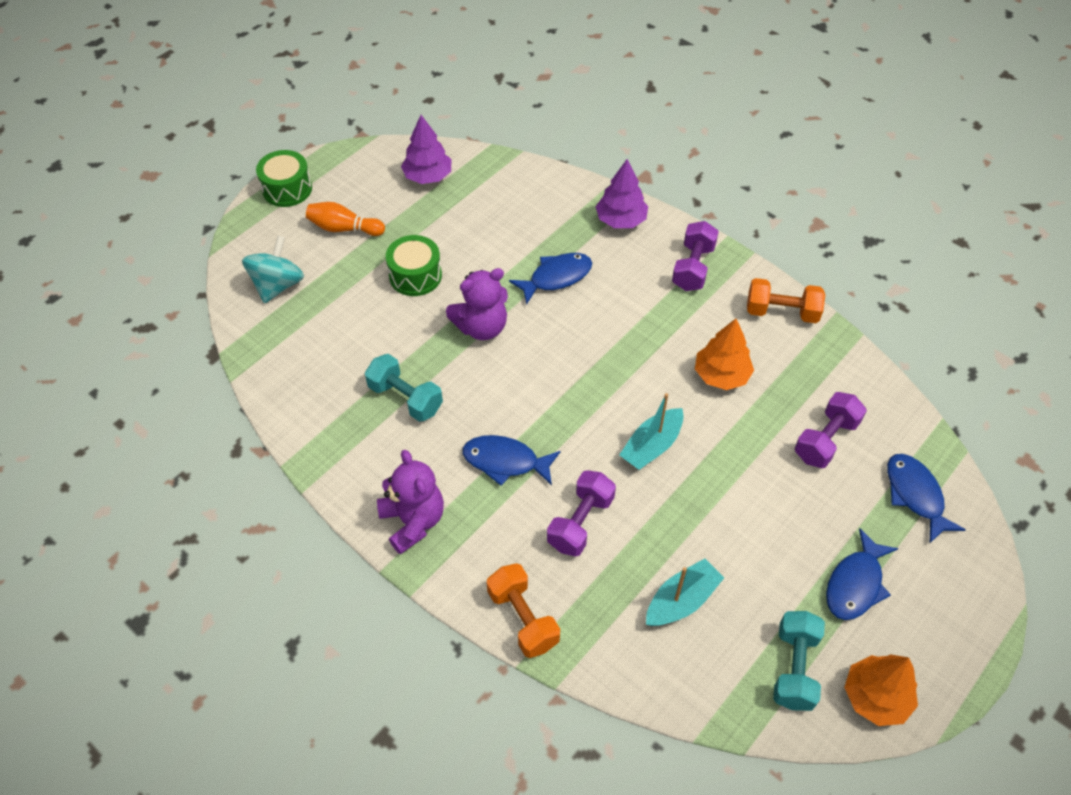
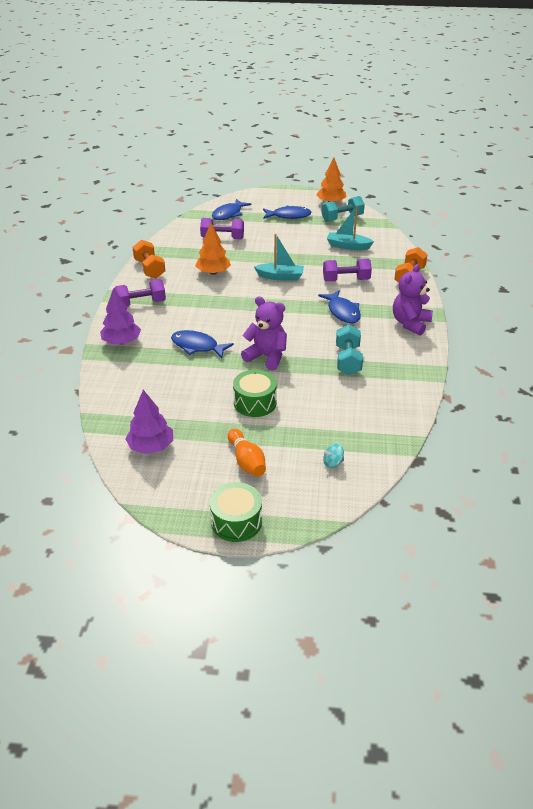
camera: 125 degrees left, 15 degrees down
(278, 285) = (332, 463): turquoise spinning top -> turquoise spinning top, size x0.48

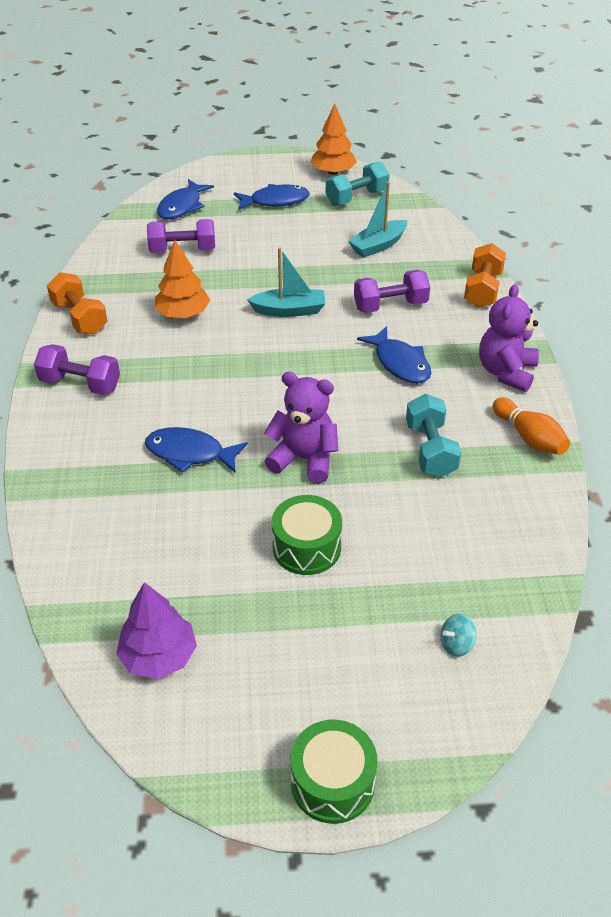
camera: 10 degrees left, 5 degrees up
(122, 342) = (65, 460): purple tree -> none
(141, 304) = (80, 384): purple dumbbell -> purple dumbbell turned 45 degrees clockwise
(246, 461) = (320, 661): orange bowling pin -> orange bowling pin (529, 437)
(348, 246) = (378, 246): turquoise boat -> turquoise boat turned 45 degrees counterclockwise

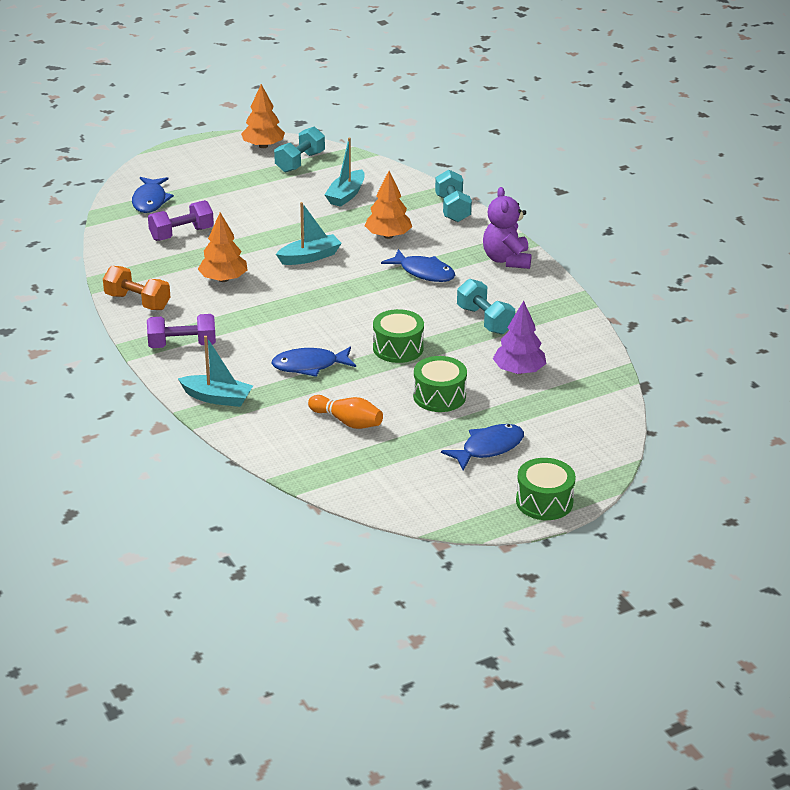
camera: 25 degrees left, 10 degrees down
(61, 466) = (217, 398): none -> turquoise boat
(159, 656) = (385, 477): purple tree -> purple tree (519, 371)
(275, 201) = (231, 179): blue fish -> blue fish (488, 448)
(304, 459) = (398, 348): purple teddy bear -> green drum
(390, 306) = (388, 236): purple dumbbell -> orange tree
(456, 644) = (574, 419): turquoise spinning top -> none
(482, 290) = (452, 209): orange dumbbell -> turquoise dumbbell
(529, 437) = (549, 296): orange bowling pin -> orange bowling pin (347, 422)

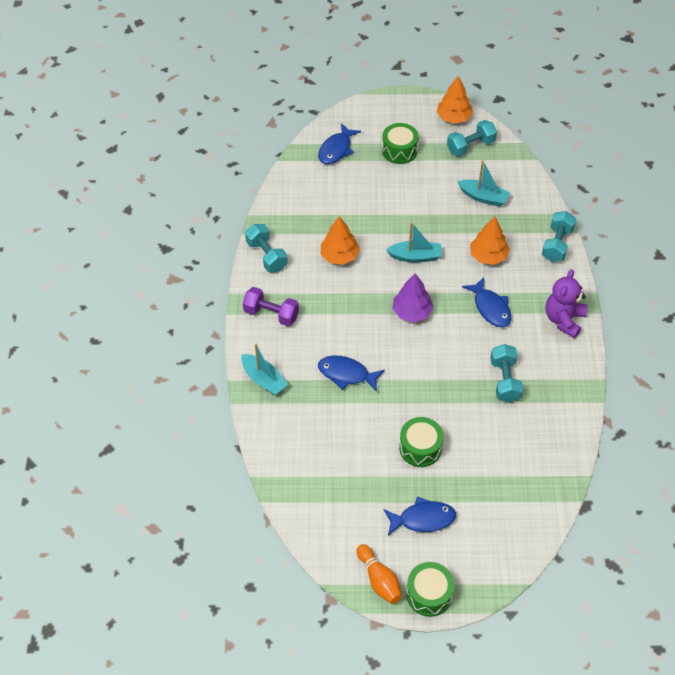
camera: 30 degrees right, 20 degrees up
(137, 302) = (267, 256): orange dumbbell -> turquoise dumbbell
(181, 234) = (338, 195): purple dumbbell -> none
(346, 195) = (483, 197): turquoise boat -> turquoise boat turned 120 degrees counterclockwise
(347, 422) = (338, 444): orange bowling pin -> orange bowling pin (379, 579)
(398, 348) = (421, 383): green drum -> green drum (399, 150)
(519, 371) = (496, 447): purple tree -> purple tree (412, 312)

